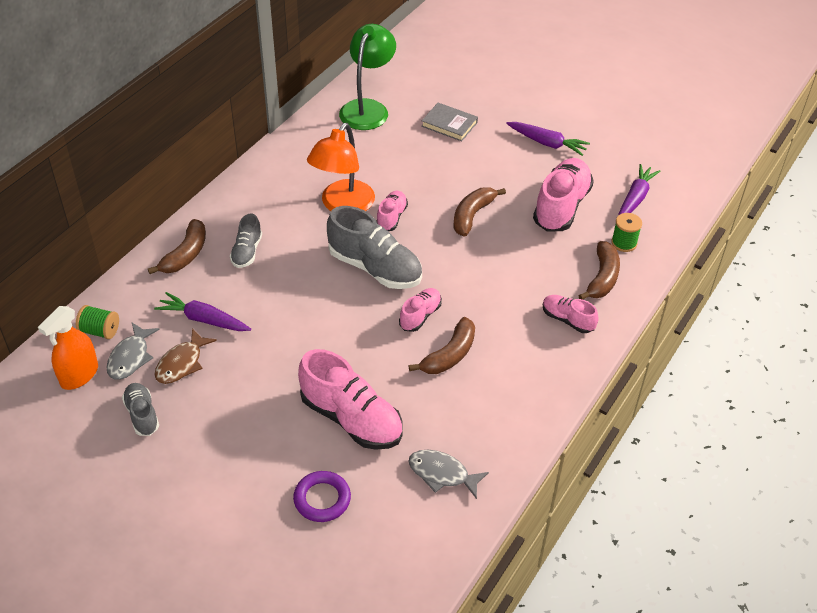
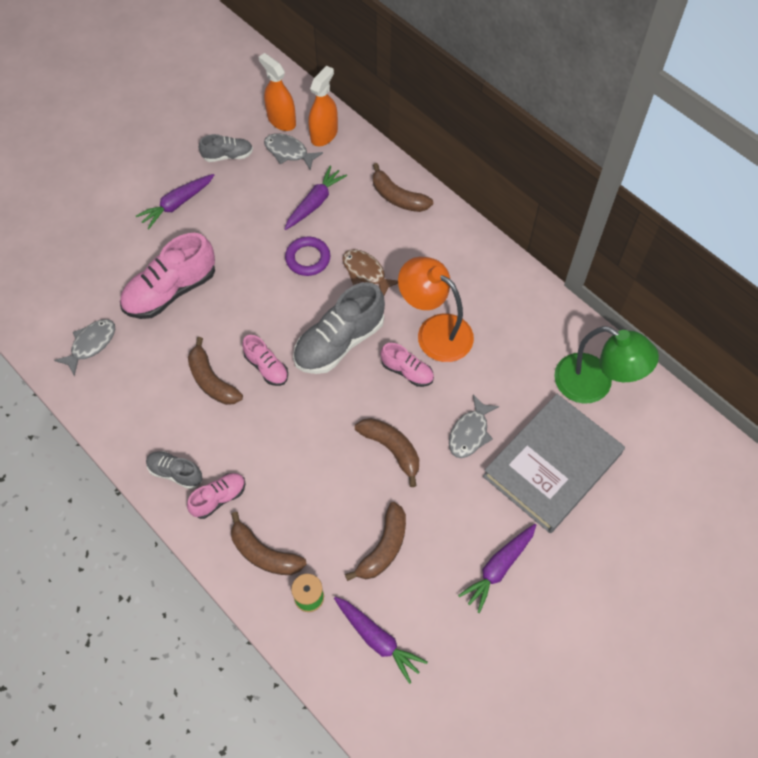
camera: 105 degrees right, 15 degrees up
(100, 331) = (324, 135): green spool -> orange spray bottle
(182, 363) = (271, 184): brown fish -> brown fish (366, 272)
(226, 446) = (177, 204): none -> purple carrot
(247, 252) = (389, 243): grey shoe -> grey shoe (175, 473)
(322, 499) = (104, 258): purple ring -> purple ring (308, 258)
(438, 171) = (470, 433): none -> grey fish
(449, 124) = (552, 465): grey book -> grey book, size x2.06
(561, 207) = (383, 547): pink shoe -> brown banana

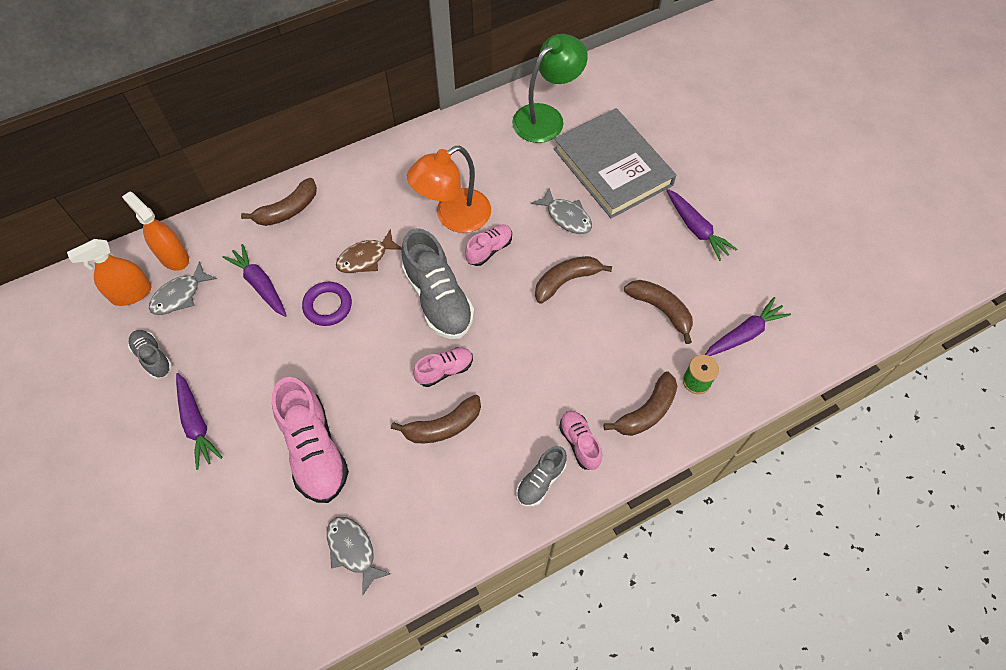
camera: 75 degrees left, 0 degrees up
(228, 156) = (153, 357): grey shoe -> grey shoe turned 45 degrees counterclockwise

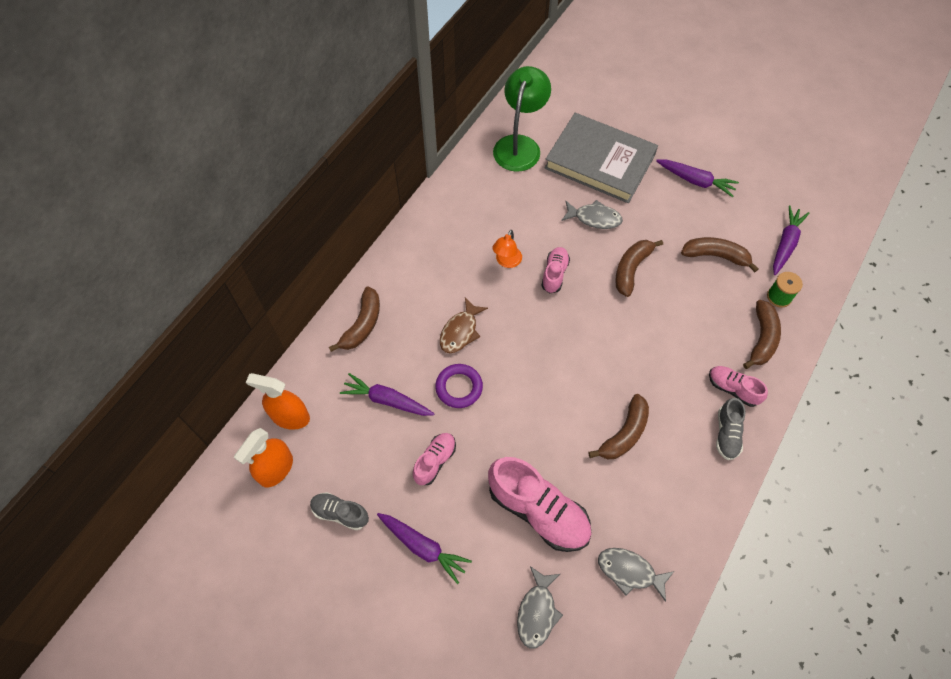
camera: 30 degrees left, 0 degrees up
(180, 295) = (322, 447): grey fish -> grey fish (537, 612)
(438, 299) = (544, 334): grey shoe -> none
(444, 370) = (592, 389): pink shoe -> pink shoe (435, 461)
(453, 217) = (506, 262): orange lamp -> orange lamp, size x0.51

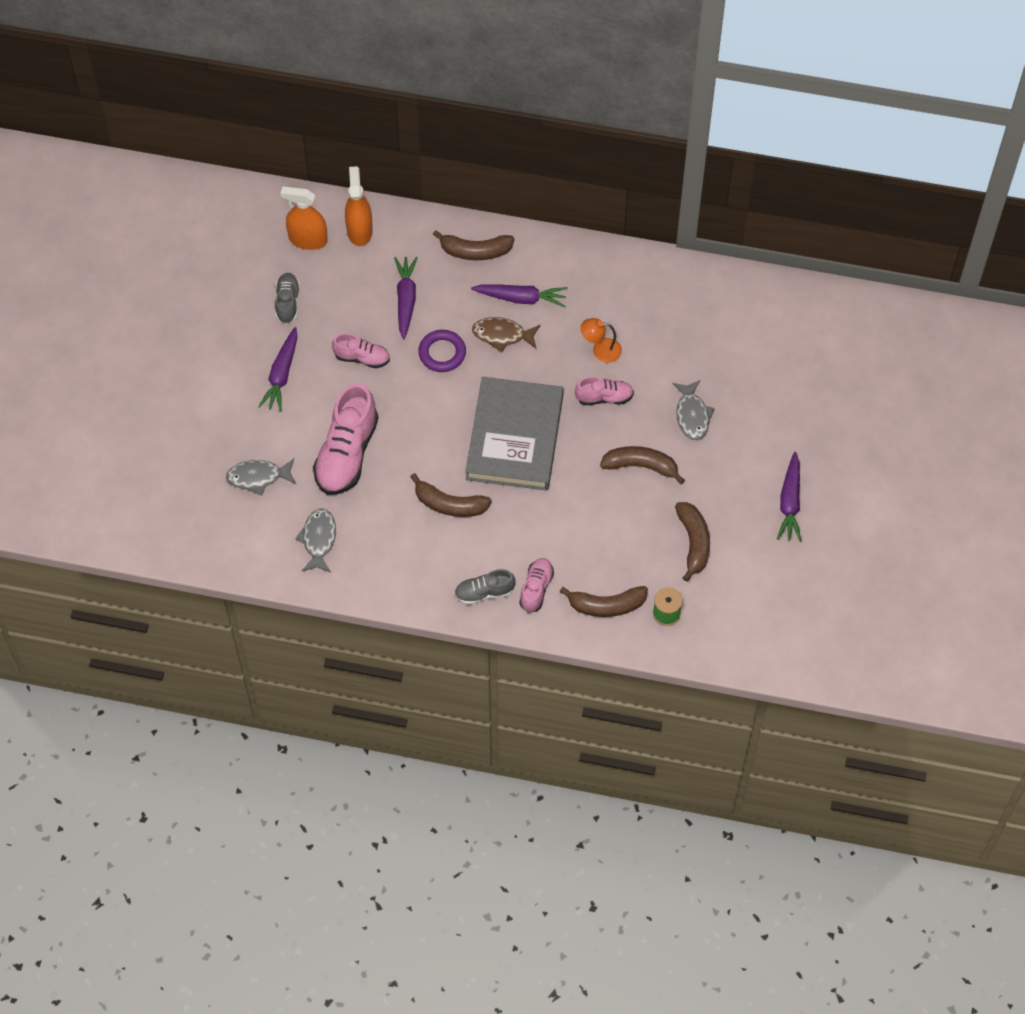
camera: 70 degrees right, 0 degrees up
(519, 145) = (760, 317): green lamp -> none
(600, 161) = (773, 401): grey book -> grey book (514, 437)
(785, 244) = (741, 608): purple carrot -> purple carrot (521, 298)

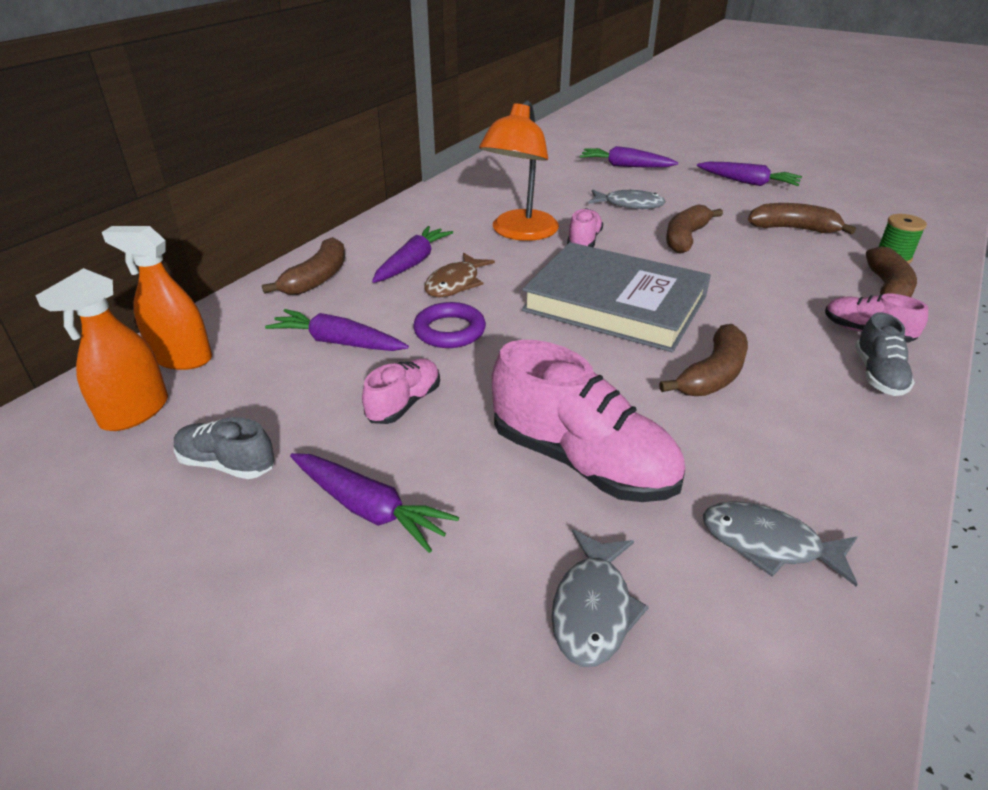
camera: 70 degrees left, 25 degrees down
(600, 350) = (520, 233): orange lamp -> orange lamp, size x1.96
(787, 395) = (625, 166): none -> purple carrot

